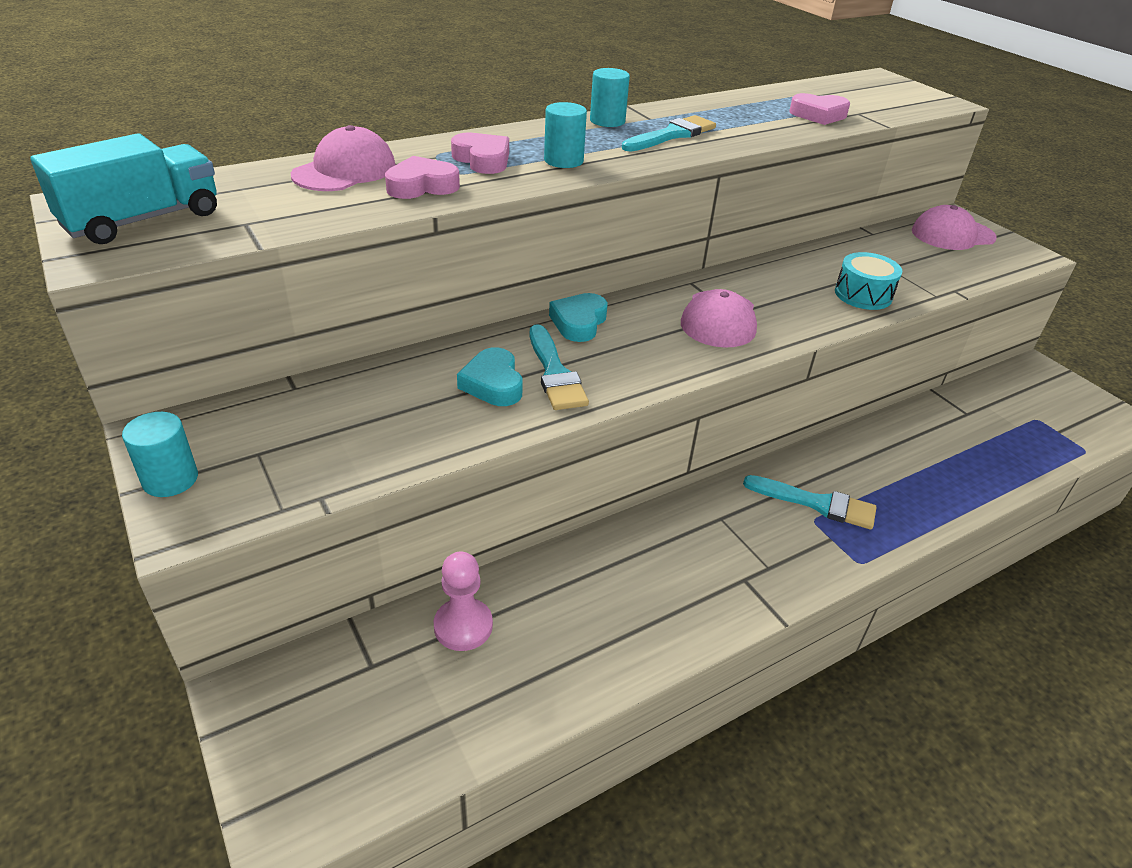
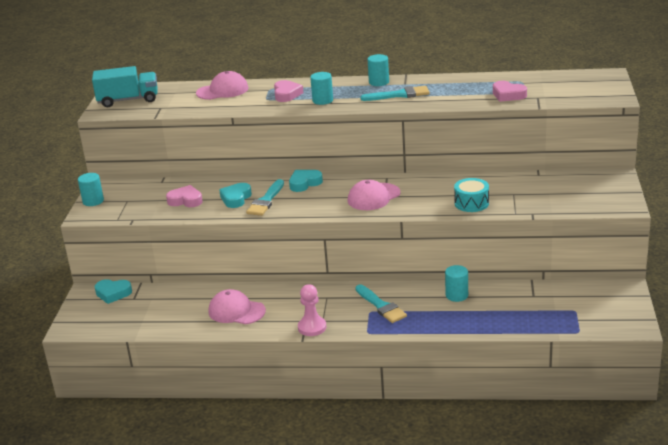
camera: 40 degrees right, 10 degrees down
(311, 672) = (113, 293): none -> turquoise heart
(422, 186) = (244, 103): pink heart -> pink heart (185, 200)
(463, 626) = (177, 298): pink pawn -> pink pawn (312, 327)
(885, 446) = (457, 295): none -> turquoise cylinder
(952, 234) = (592, 185): pink cap -> pink cap (236, 311)

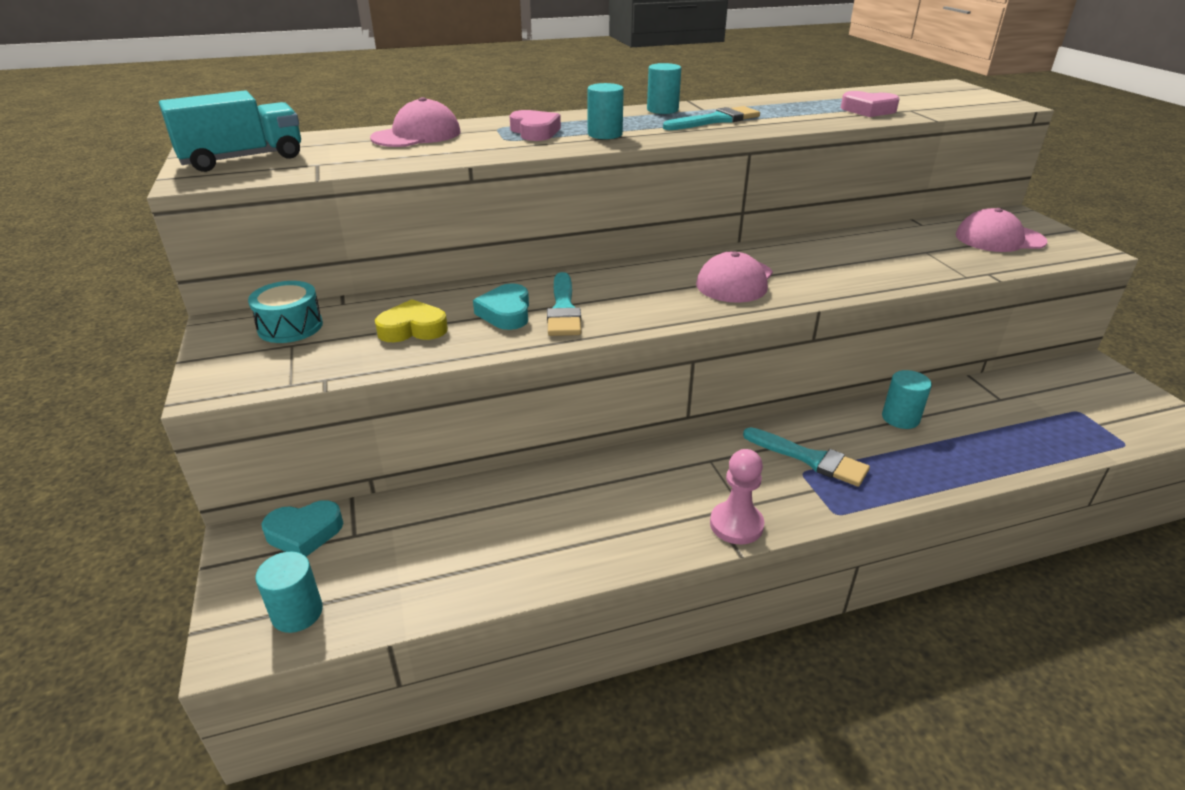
camera: 25 degrees left, 5 degrees up
(93, 201) = (217, 356): turquoise cylinder -> turquoise cylinder (297, 613)
(185, 200) = (413, 329): pink heart -> yellow heart
(236, 311) = (575, 520): pink cap -> pink cap (999, 238)
(304, 183) = (603, 275): turquoise heart -> none
(471, 203) = (888, 271): turquoise drum -> turquoise drum (290, 327)

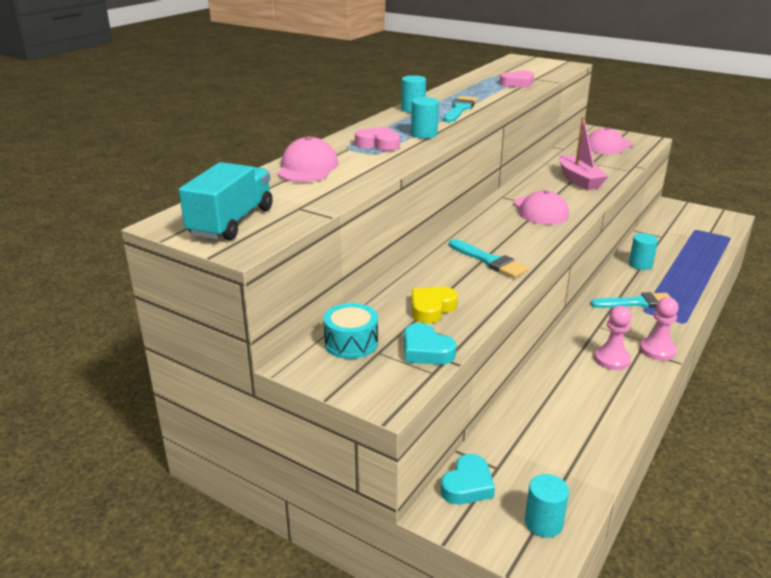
camera: 40 degrees left, 5 degrees down
(506, 313) = (463, 276): turquoise heart -> turquoise heart (426, 350)
(659, 503) = (612, 359): none -> pink pawn
(862, 265) = (579, 180): none -> pink boat

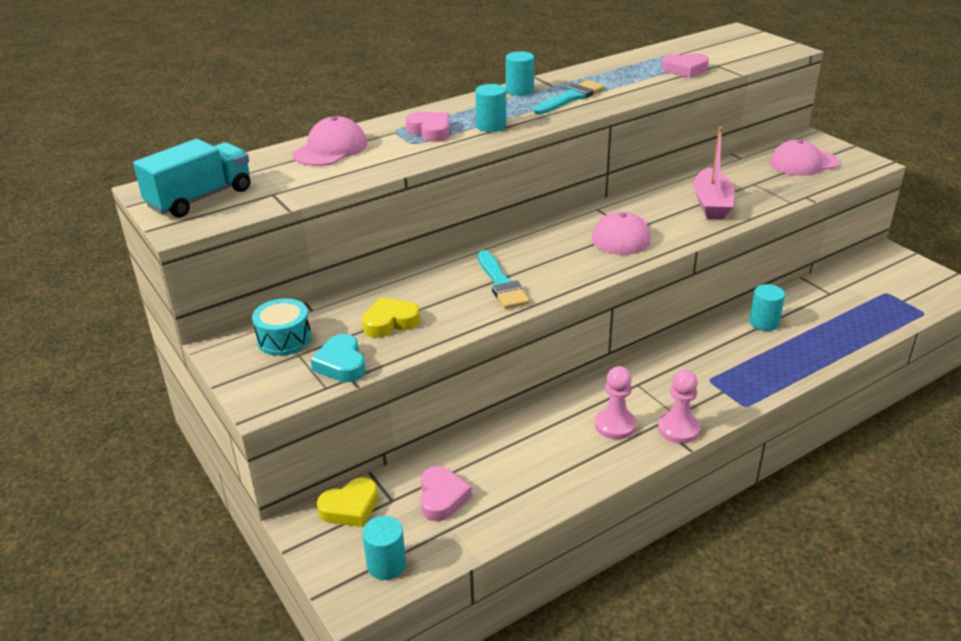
camera: 25 degrees right, 5 degrees up
(468, 485) = (350, 507): turquoise heart -> yellow heart
(536, 452) = (442, 498): none -> pink heart
(636, 303) = (710, 368): turquoise brush -> none

